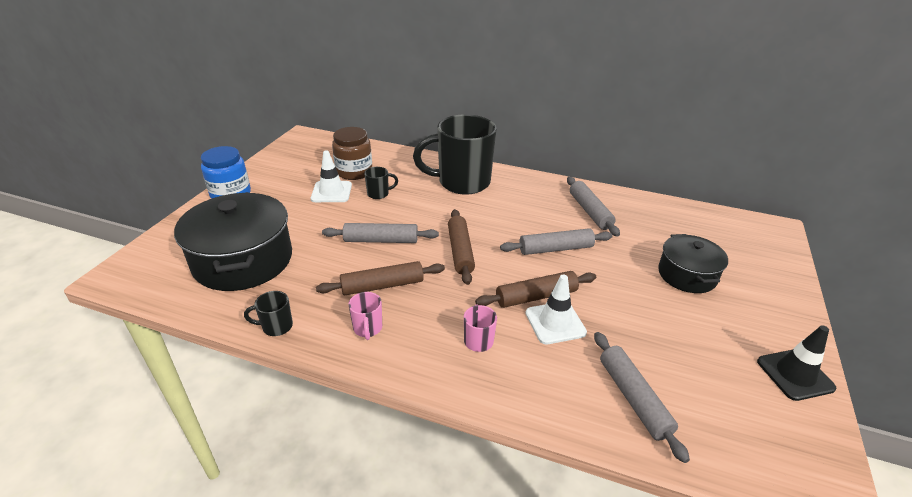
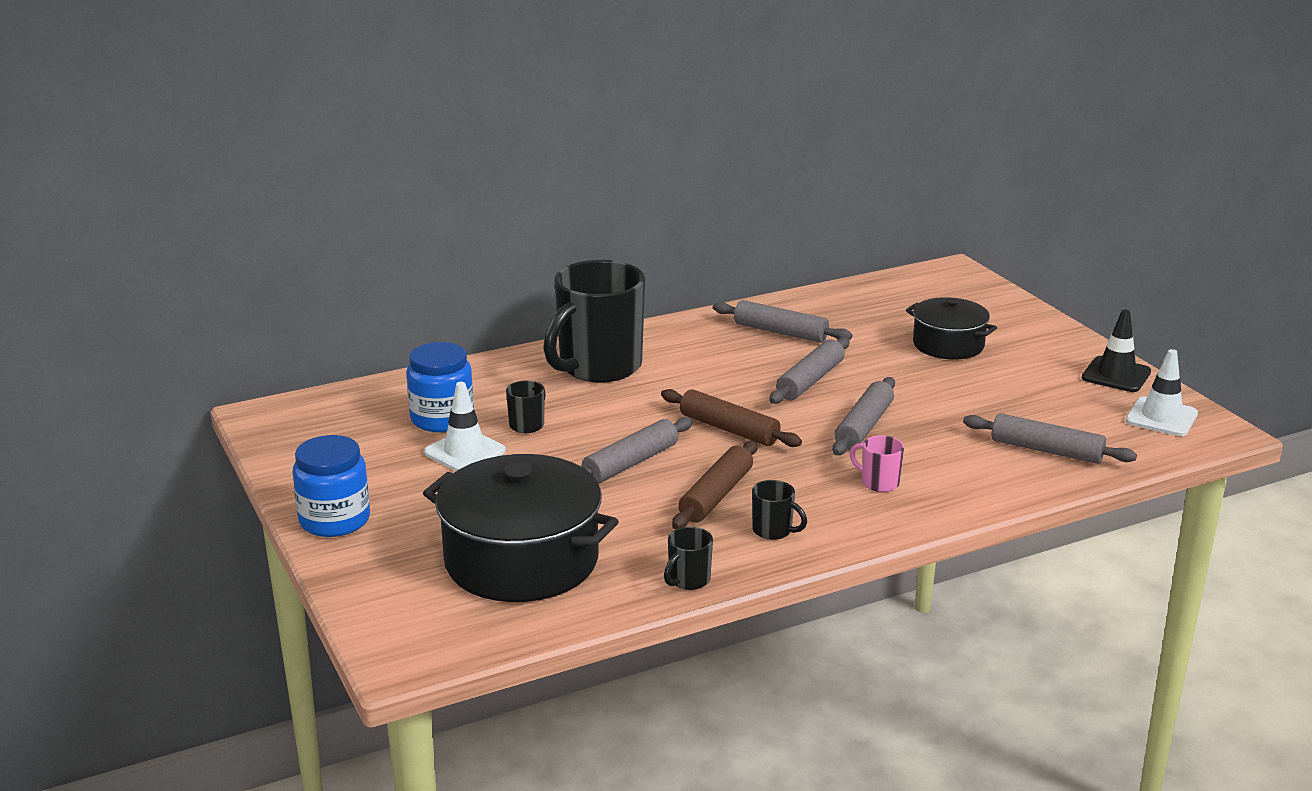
camera: 45 degrees left, 10 degrees down
(354, 172) = (442, 419): brown jar -> blue jar
(368, 328) = (773, 531): pink mug -> black mug
(536, 296) = (864, 426): brown rolling pin -> grey rolling pin
(555, 323) = (912, 436): white traffic cone -> white traffic cone (1161, 417)

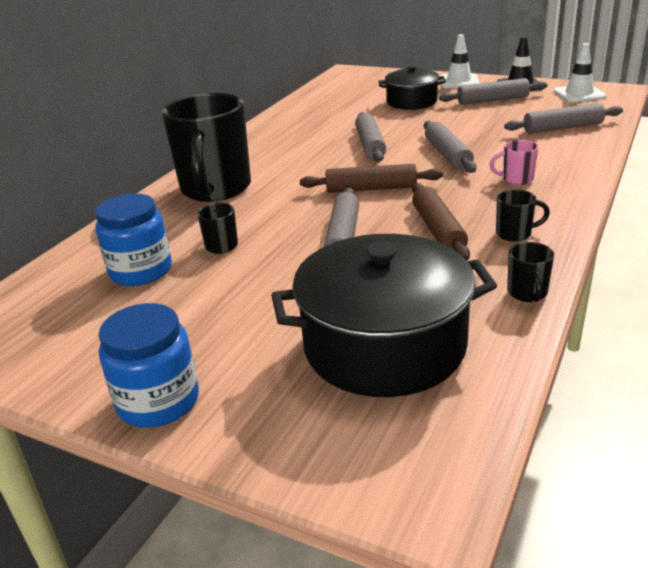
camera: 35 degrees left, 5 degrees up
(465, 452) = (199, 286): white traffic cone -> white traffic cone (459, 81)
(780, 332) = (304, 128): grey rolling pin -> grey rolling pin (492, 100)

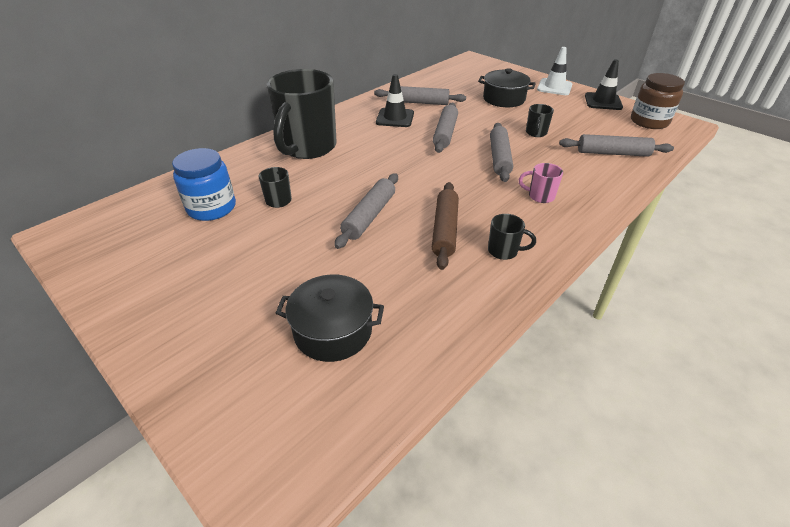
camera: 15 degrees right, 10 degrees up
(158, 401) = (148, 329): blue jar -> none
(300, 141) = (395, 118): none -> black traffic cone
(371, 188) = (419, 176): brown rolling pin -> none
(384, 345) = (333, 331): black pot -> black pot, size x0.59
(492, 100) = (570, 112): grey rolling pin -> grey rolling pin (419, 102)
(527, 293) = (476, 315): black mug -> black mug (536, 133)
(579, 94) = (649, 121): white traffic cone -> brown jar

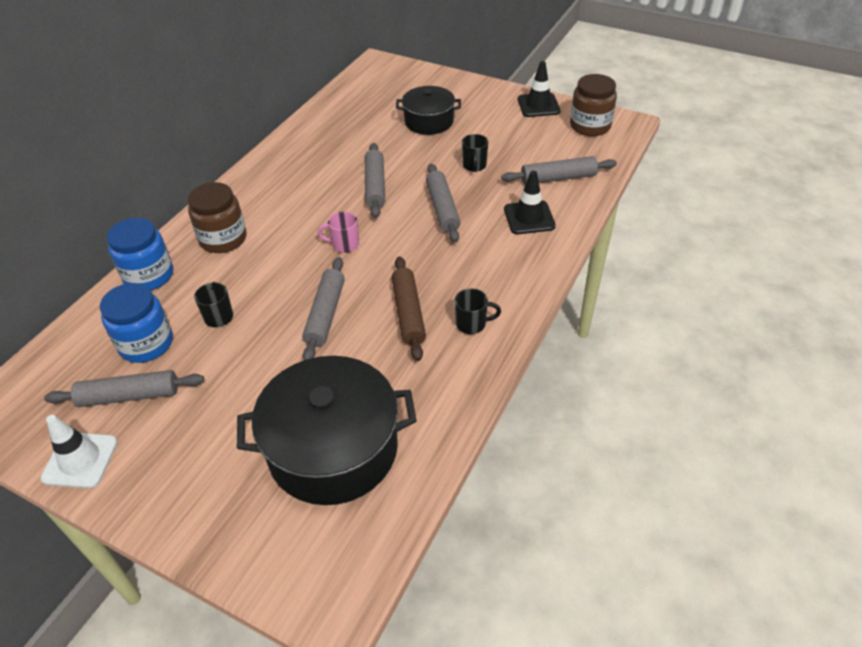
camera: 15 degrees left, 5 degrees up
(239, 162) = (149, 276): none -> blue jar
(307, 148) = (223, 239): black mug -> brown jar
(333, 331) = (333, 449): black pot -> black pot, size x1.71
(395, 118) = (311, 174): black traffic cone -> black traffic cone (529, 218)
(419, 102) = (332, 145): grey rolling pin -> grey rolling pin (129, 396)
(540, 196) = (494, 250): pink mug -> pink mug (344, 245)
(554, 87) = (482, 92): white traffic cone -> white traffic cone (80, 460)

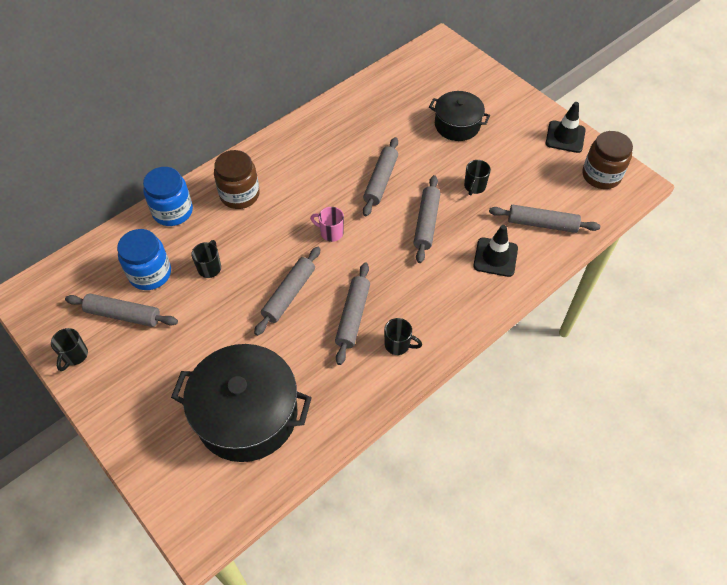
camera: 20 degrees right, 10 degrees up
(80, 460) = (74, 356): white traffic cone -> black mug
(408, 313) = (353, 316): brown rolling pin -> grey rolling pin

